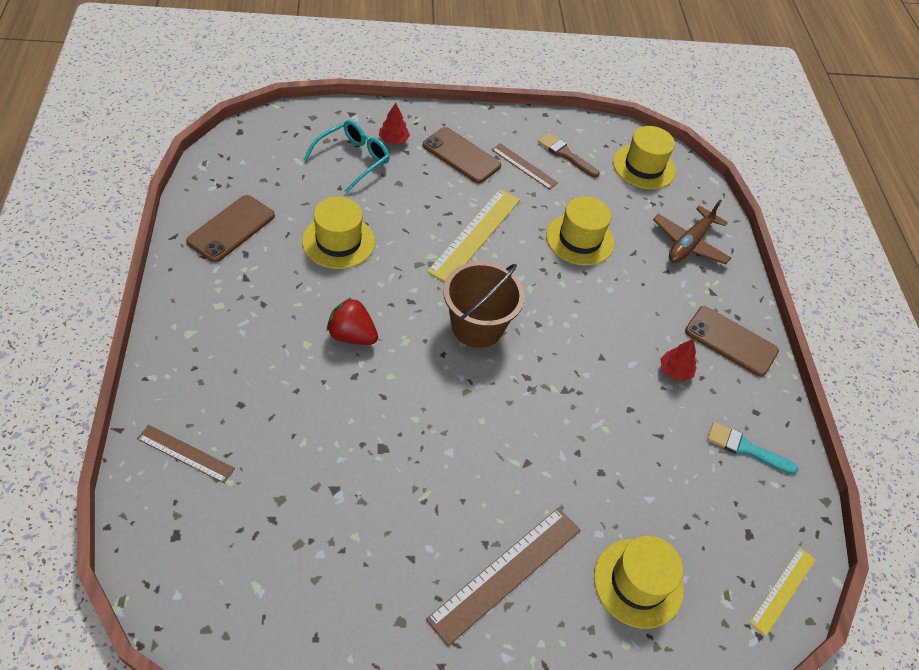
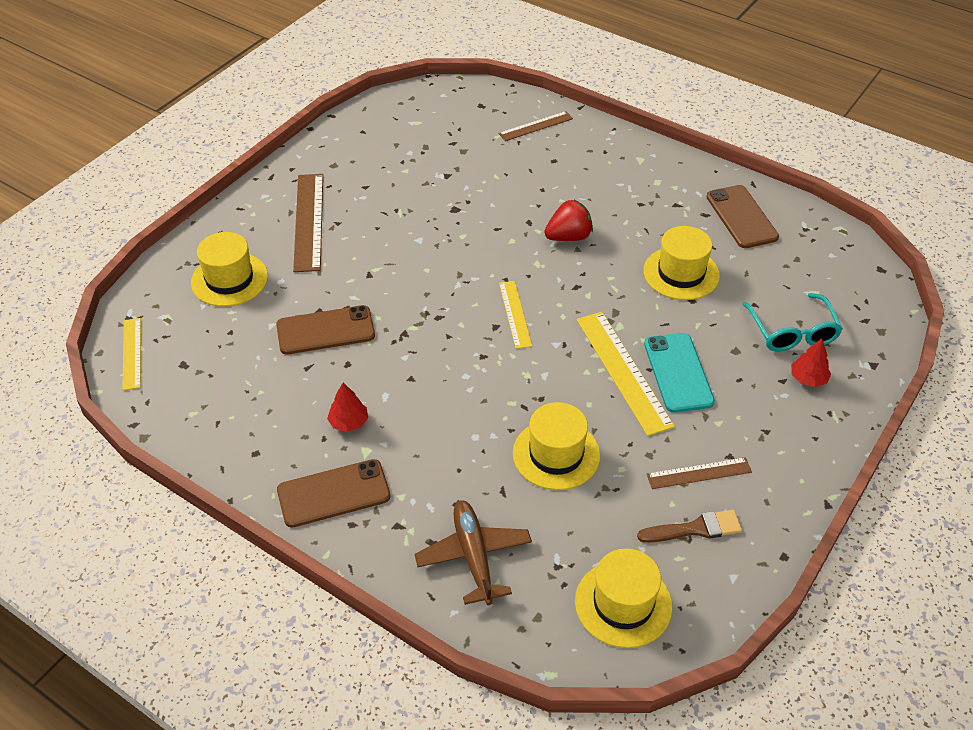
camera: 135 degrees right, 5 degrees down
(448, 205) = (678, 372): none -> turquoise phone
(461, 155) = (750, 424): brown phone -> brown phone (325, 330)
(477, 326) = (515, 314): brown bucket -> yellow ruler
(746, 448) = (237, 417): turquoise brush -> none

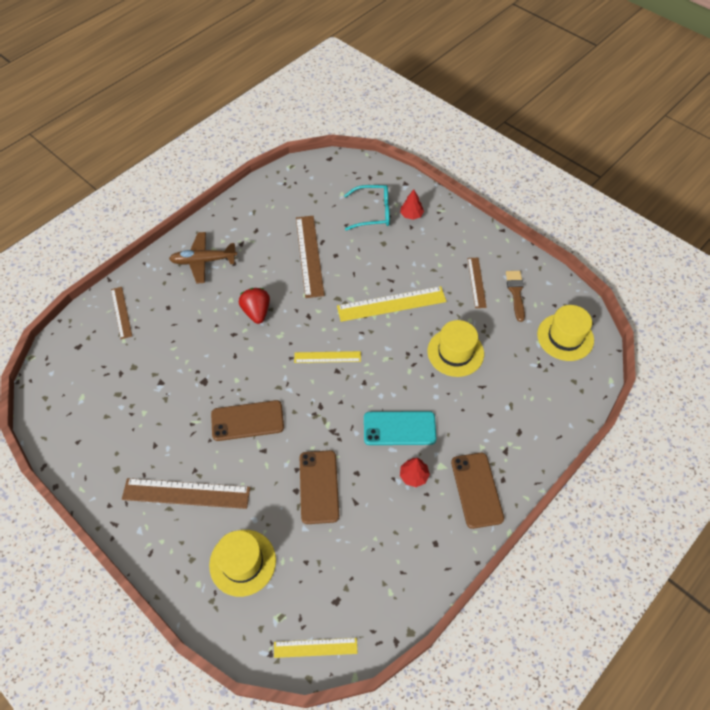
camera: 80 degrees left, 10 degrees up
(473, 556) = (531, 409): brown plane -> brown plane (203, 261)
(678, 372) = (397, 276): turquoise phone -> turquoise phone (399, 428)
(681, 273) = (309, 255): yellow hat -> brown ruler
(741, 217) = (264, 212): brown phone -> brown phone (247, 421)

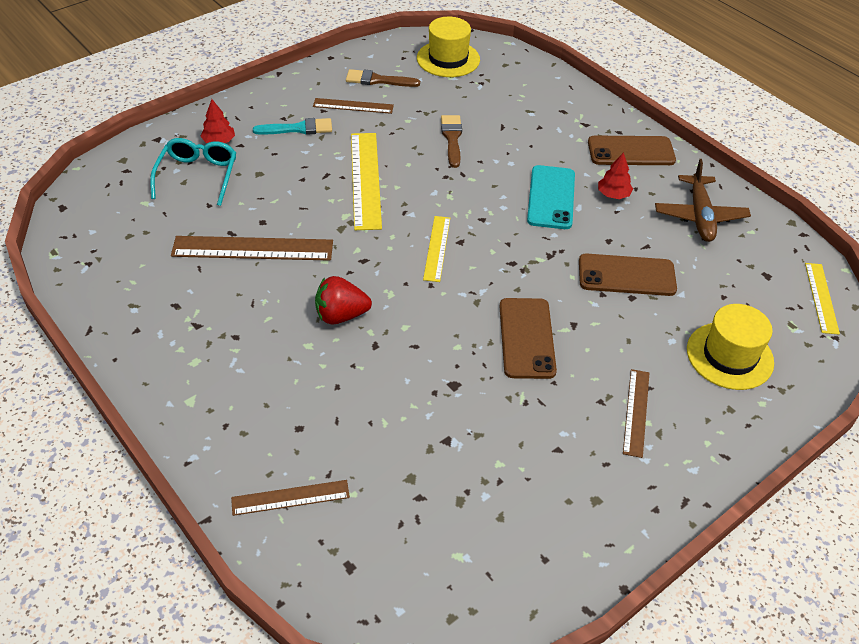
camera: 85 degrees left, 10 degrees down
(186, 493) = (636, 412): brown ruler -> brown ruler, size x0.59
(203, 261) = (215, 376): brown plane -> brown plane (700, 216)
(438, 254) = (298, 129): none -> turquoise brush
(455, 352) = (452, 138): yellow hat -> brown brush

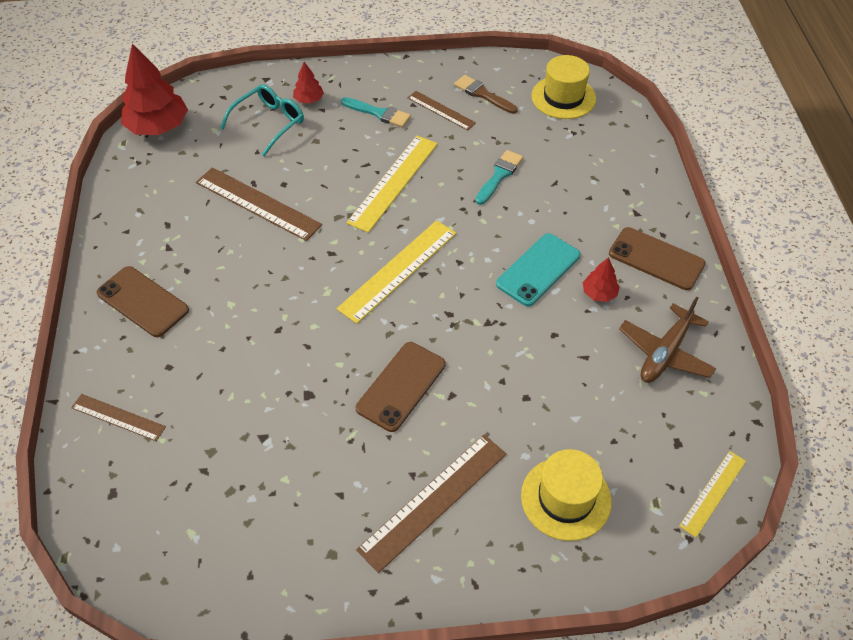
camera: 35 degrees right, 5 degrees up
(80, 223) = (158, 127): none -> red tree
(341, 315) = (274, 291): red strawberry -> none
(437, 248) = (398, 270): yellow ruler -> yellow ruler, size x1.70
(452, 138) = (499, 175): brown brush -> turquoise brush
(626, 275) = (540, 375): brown phone -> brown phone (142, 302)
(636, 412) = (433, 501): brown ruler -> brown ruler, size x1.70

